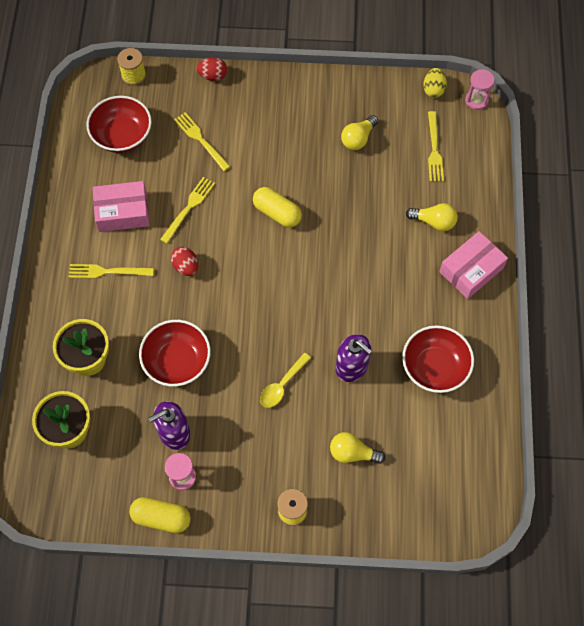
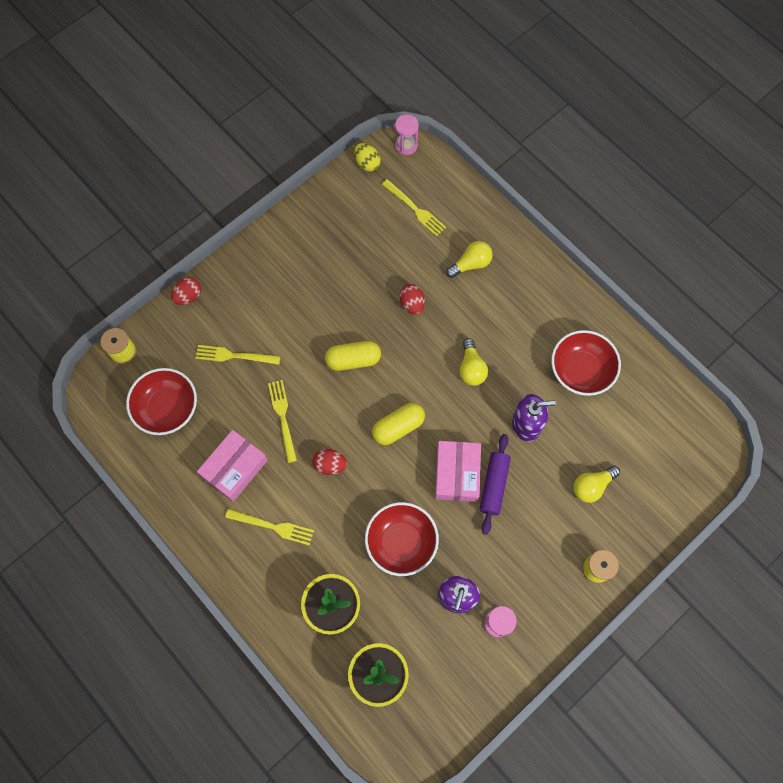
camera: 45 degrees left, 5 degrees up
(107, 272) = (273, 526): yellow fork -> yellow fork turned 120 degrees counterclockwise
(161, 518) = (515, 668): yellow capsule -> yellow capsule (398, 427)
(282, 385) = (494, 485): yellow spoon -> purple rolling pin
(358, 139) = (352, 249): yellow light bulb -> yellow light bulb (471, 368)
(360, 212) = (412, 304): none -> red egg
(471, 270) = (532, 276): pink box -> pink box (457, 474)

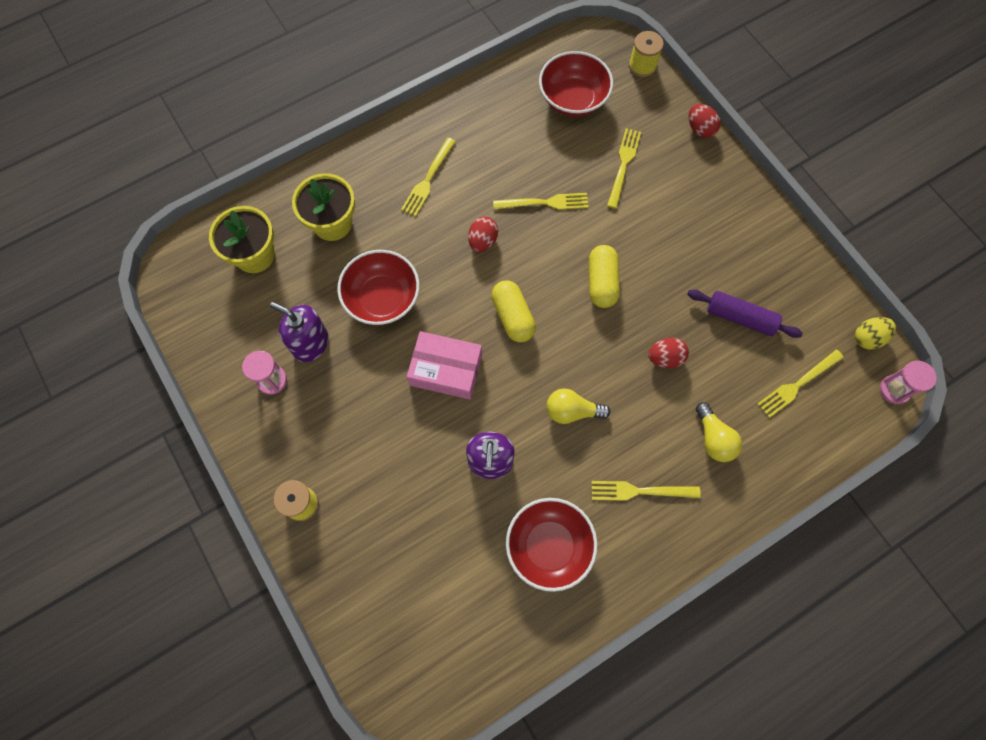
camera: 100 degrees right, 0 degrees up
(234, 468) = (497, 152): pink box -> none
(494, 485) = (424, 408): purple rolling pin -> purple rolling pin (740, 317)
(523, 312) = (639, 491): none -> yellow fork
(592, 486) = (398, 523): yellow light bulb -> none

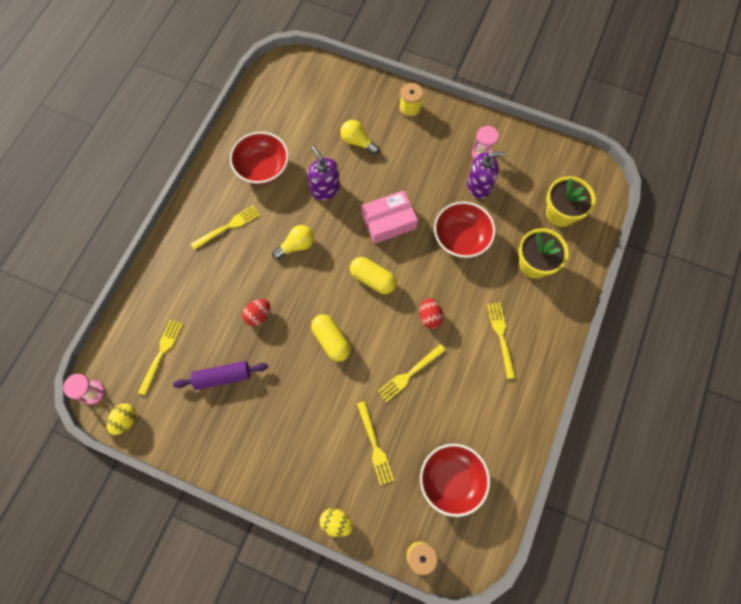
camera: 145 degrees right, 0 degrees up
(700, 129) = (336, 522): red egg -> yellow egg
(713, 438) = (200, 284): yellow light bulb -> yellow light bulb (357, 142)

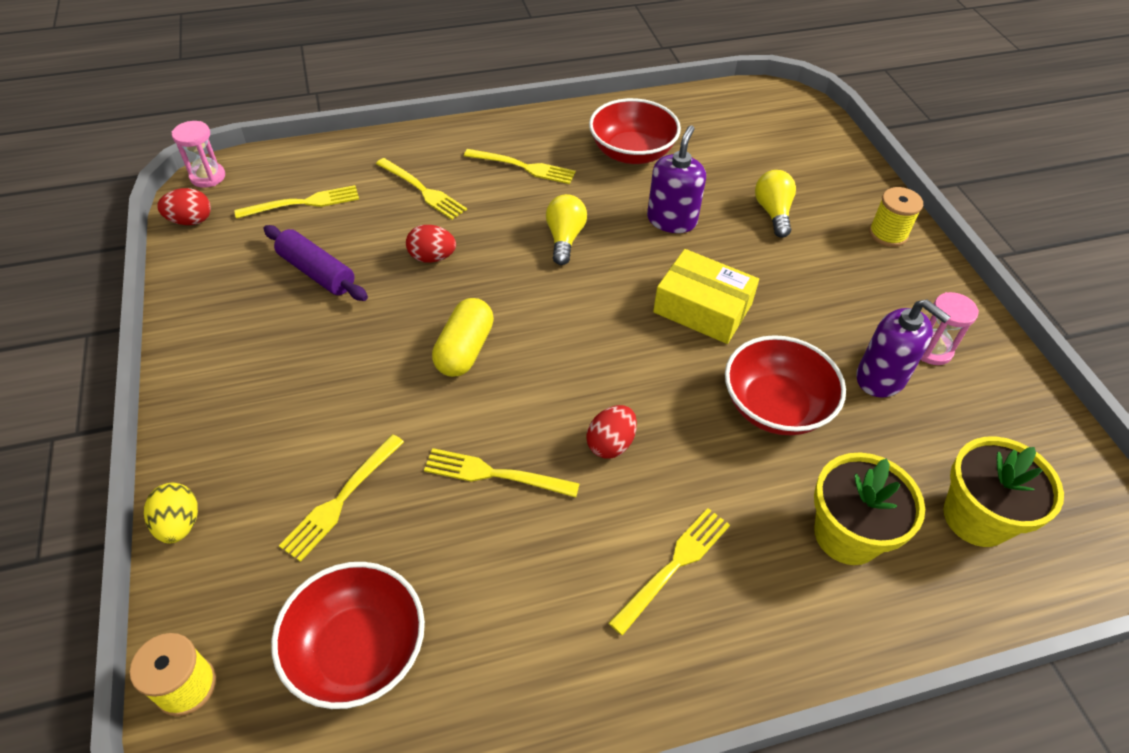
camera: 50 degrees right, 20 degrees down
(126, 420) = (191, 221): yellow egg -> red egg
(204, 287) = (423, 190): none -> yellow fork
(296, 245) = (564, 238): yellow light bulb -> yellow light bulb turned 105 degrees counterclockwise
(372, 279) = (599, 341): yellow capsule -> none
(389, 221) = (702, 308): pink box -> yellow box

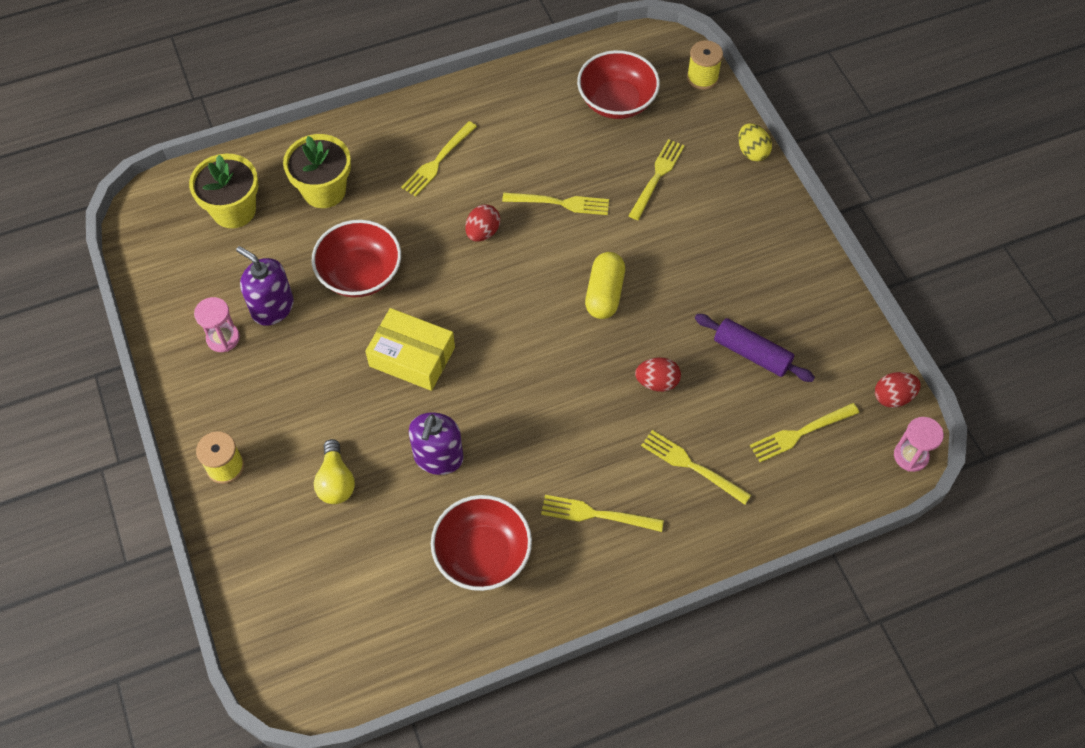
camera: 175 degrees right, 10 degrees up
(564, 238) = (540, 420): yellow light bulb -> none

